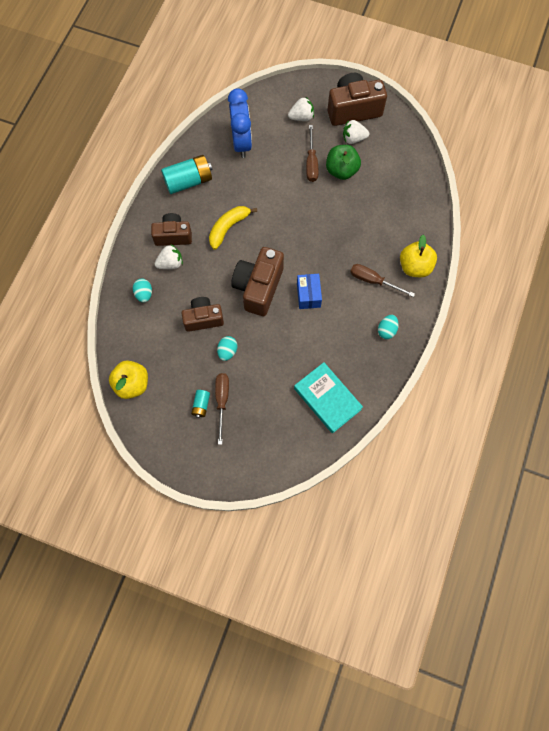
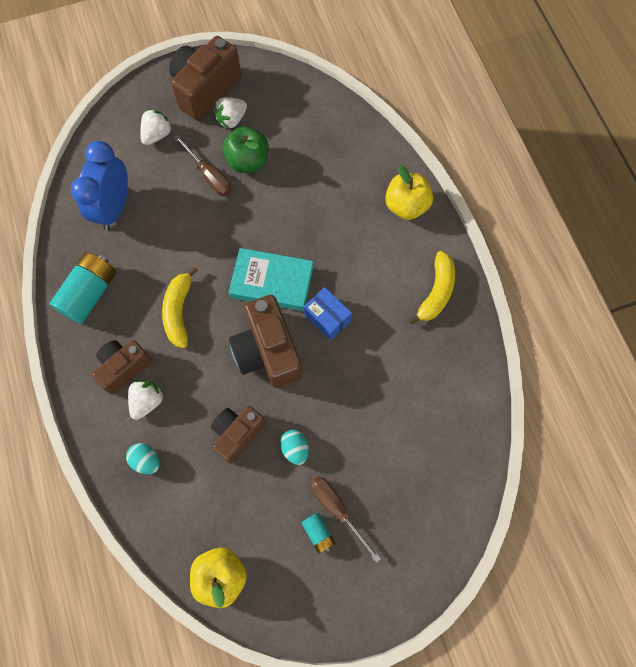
camera: 40 degrees left, 0 degrees up
(241, 142) = (114, 207): blue clock -> blue clock turned 120 degrees counterclockwise
(327, 399) = (441, 413): turquoise book -> turquoise book (272, 282)
(373, 281) = (379, 251): brown screwdriver -> none
(386, 330) = (436, 292): turquoise egg -> yellow banana

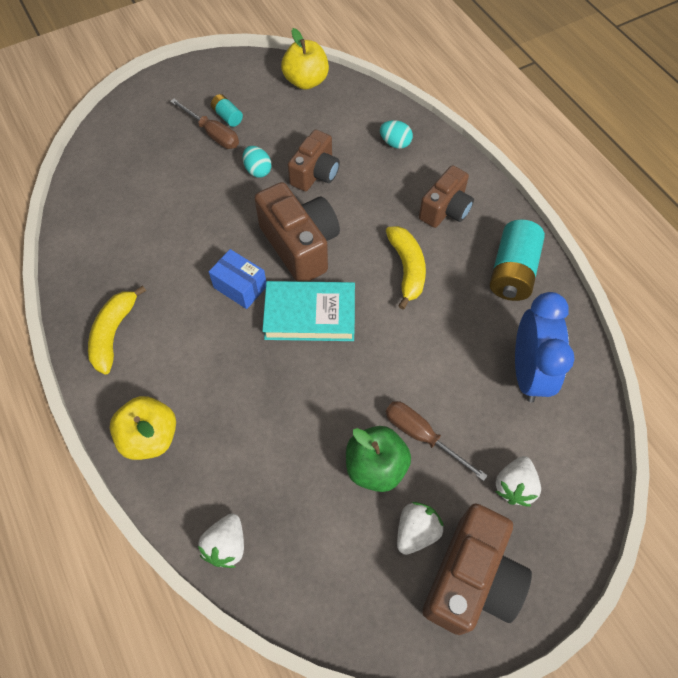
camera: 170 degrees right, 10 degrees down
(147, 401) = (411, 186): white strawberry -> white strawberry (226, 545)

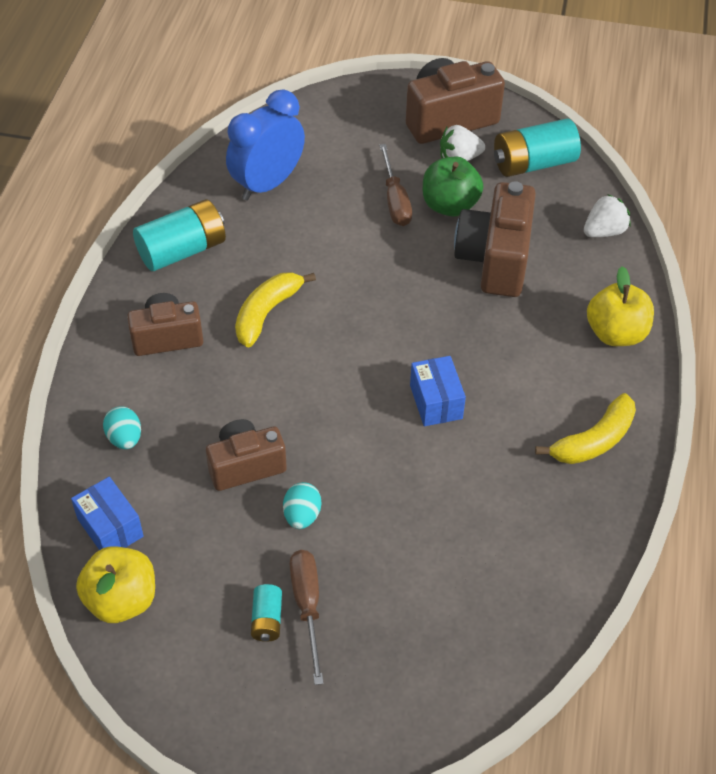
camera: 140 degrees left, 10 degrees down
(300, 245) = (340, 401): brown camera -> brown camera (495, 259)
(310, 315) = (394, 335): turquoise book -> none
(348, 584) = (533, 163): none -> turquoise battery
(349, 103) = (110, 528): none -> blue box
(514, 486) = (363, 138): white strawberry -> none

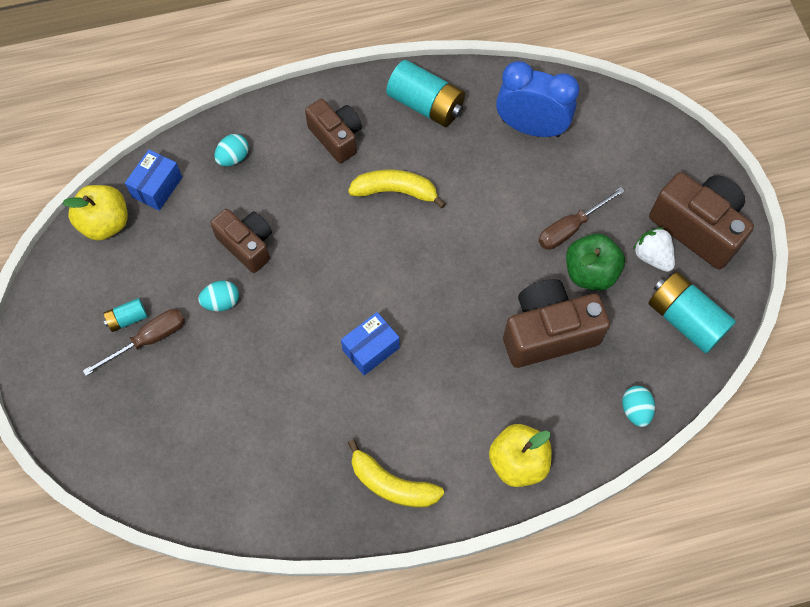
camera: 65 degrees right, 15 degrees up
(604, 231) = (635, 410): white strawberry -> turquoise egg

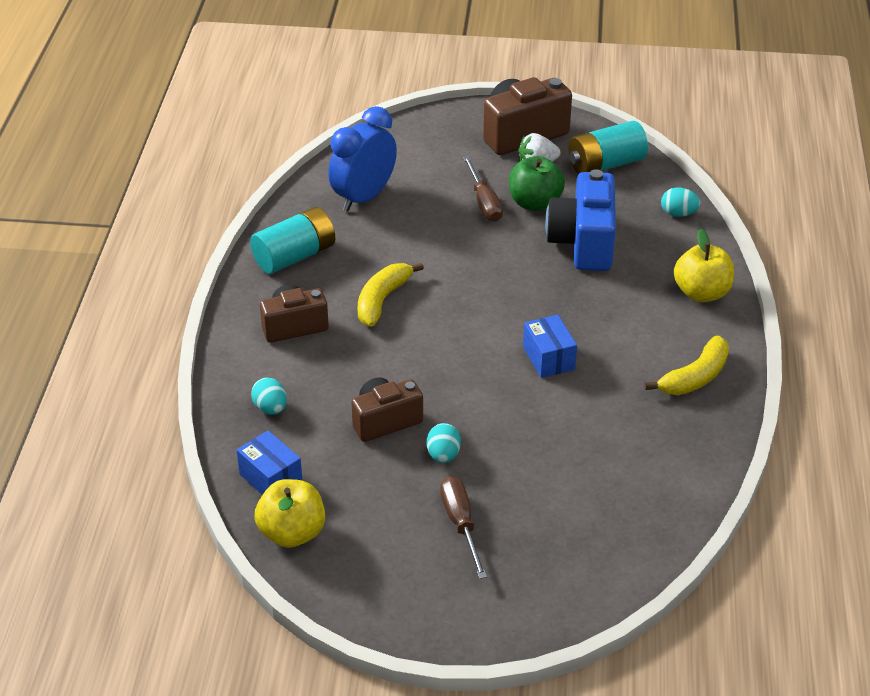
camera: 70 degrees left, 25 degrees down
(127, 319) = (426, 537): turquoise battery -> none
(548, 333) = (583, 243): brown camera -> blue camera

